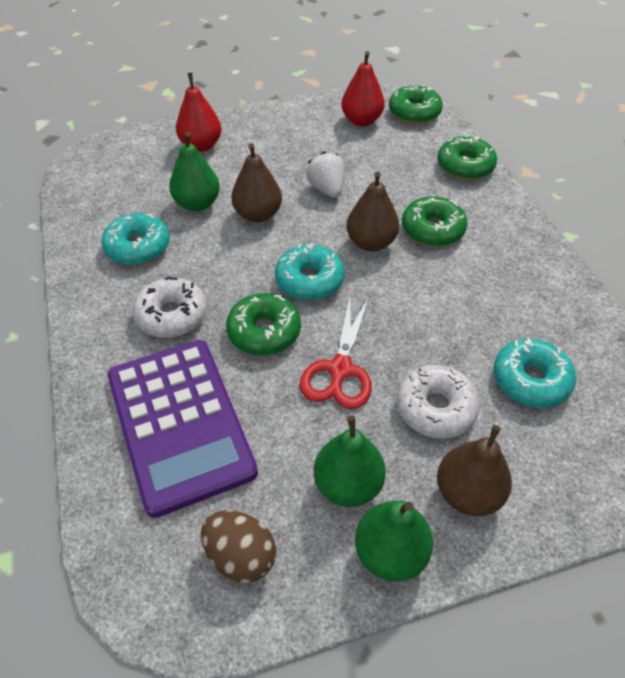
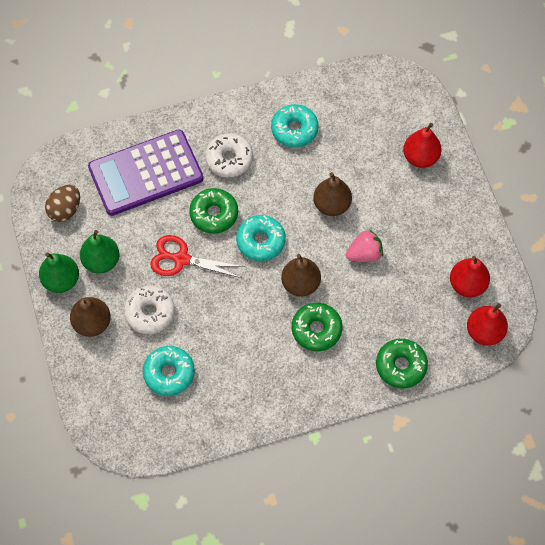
camera: 90 degrees right, 15 degrees up
(197, 204) = (343, 162): green pear -> none
(327, 189) = (364, 254): white strawberry -> pink strawberry
(414, 112) = (484, 332): green donut -> red pear

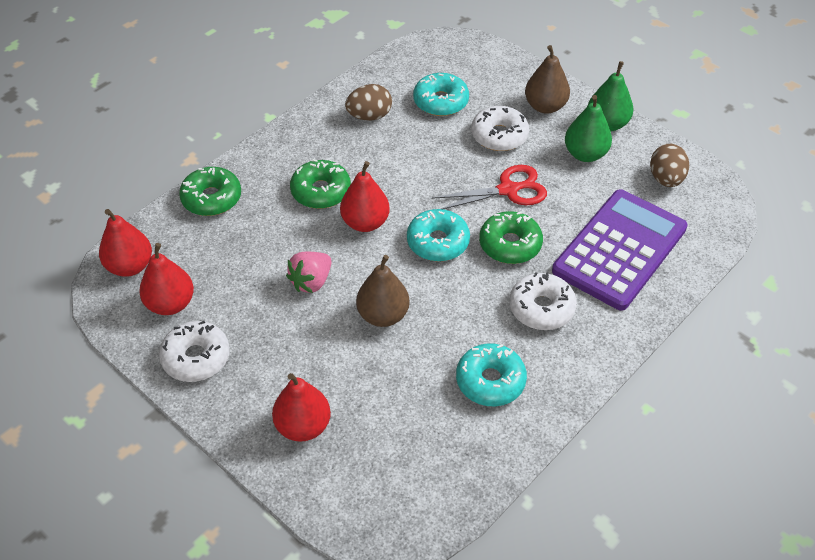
camera: 150 degrees right, 15 degrees down
(235, 388) = (369, 116): none -> brown egg
(300, 284) = (365, 223): brown pear -> red pear
(466, 235) = (196, 358): none -> white donut

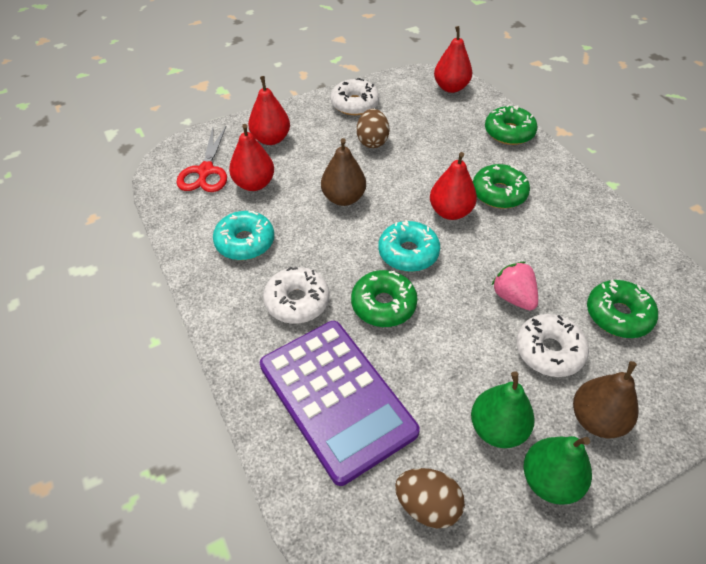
camera: 110 degrees right, 0 degrees up
(170, 304) = (407, 100): red pear -> red pear (254, 184)
(311, 282) = (397, 167): pink strawberry -> pink strawberry (513, 297)
(369, 116) = (600, 249): brown egg -> brown egg (372, 141)
(440, 101) = (618, 315): turquoise donut -> green donut
(508, 190) = (459, 329): red scissors -> red scissors (205, 171)

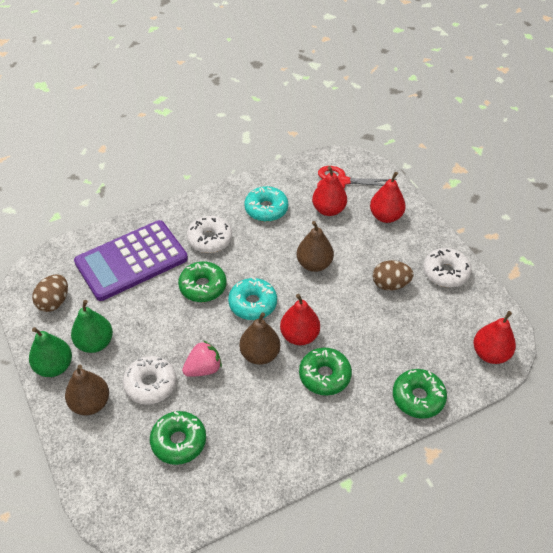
camera: 90 degrees right, 0 degrees up
(482, 245) = (260, 354): none -> brown pear

